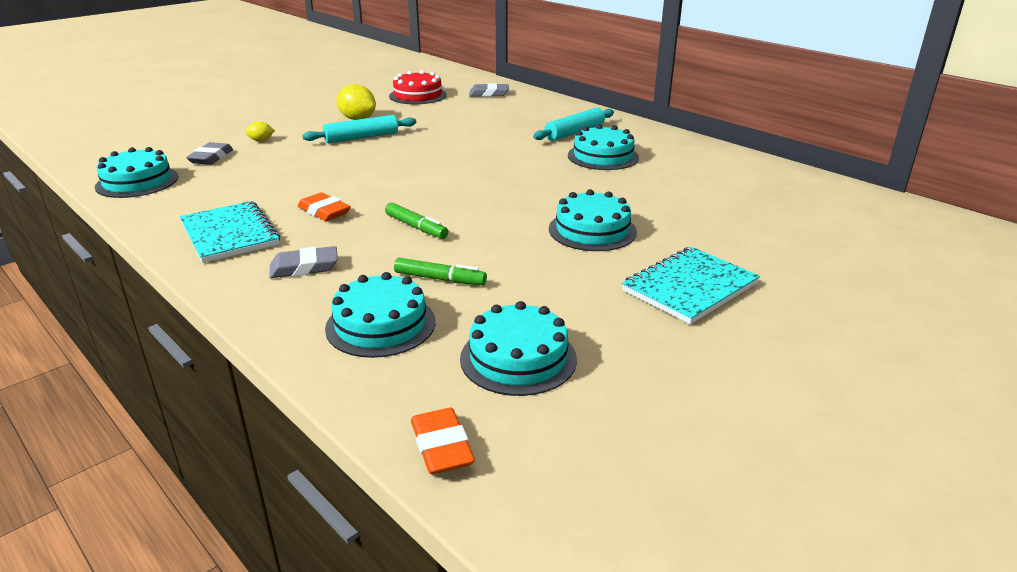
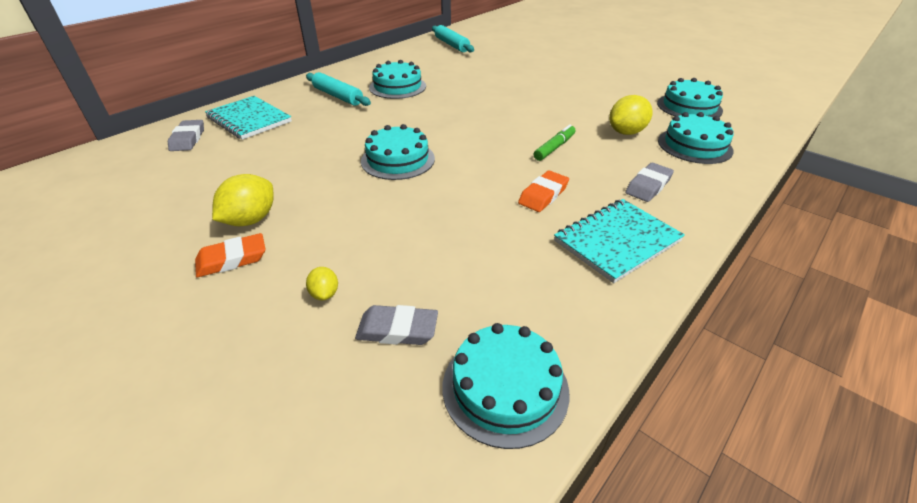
camera: 95 degrees left, 10 degrees up
(304, 267) = (648, 186): grey eraser -> grey eraser turned 60 degrees clockwise
(361, 137) = (329, 205): turquoise rolling pin -> turquoise rolling pin (451, 45)
(418, 95) = (162, 185): red cake -> none
(440, 279) = (626, 132): green marker -> yellow lemon
(441, 446) = (772, 120): orange eraser -> orange eraser (232, 259)
(592, 230) = (531, 91): turquoise cake -> turquoise cake (398, 160)
(690, 287) = (588, 70): turquoise notebook -> turquoise notebook (249, 119)

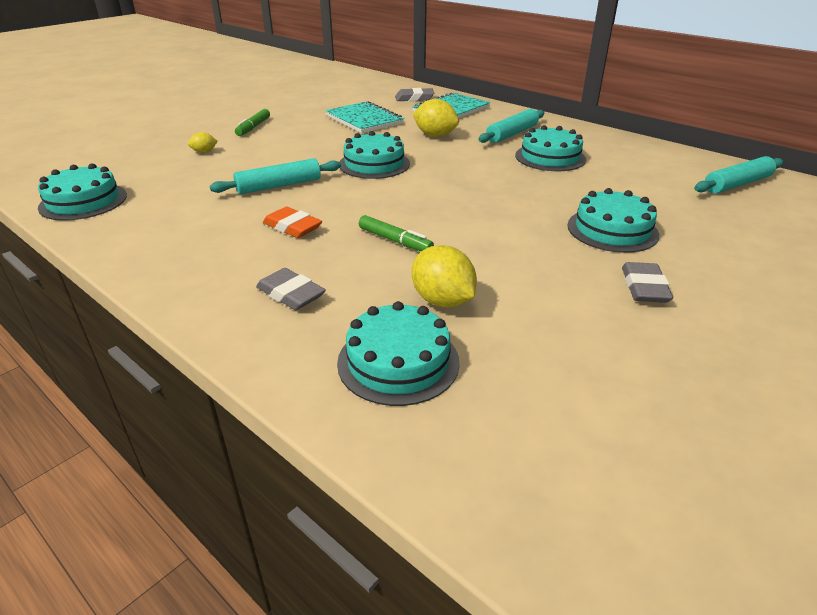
camera: 90 degrees right, 5 degrees down
(232, 259) = (253, 127): orange eraser -> green marker
(251, 220) = (295, 127): yellow lemon -> yellow lemon (435, 135)
(397, 329) = (157, 172): grey eraser -> grey eraser (644, 287)
(450, 212) = (279, 186): none -> turquoise rolling pin
(617, 241) = (198, 258): turquoise notebook -> turquoise notebook (364, 120)
(689, 107) = (566, 396): turquoise cake -> turquoise cake (612, 230)

